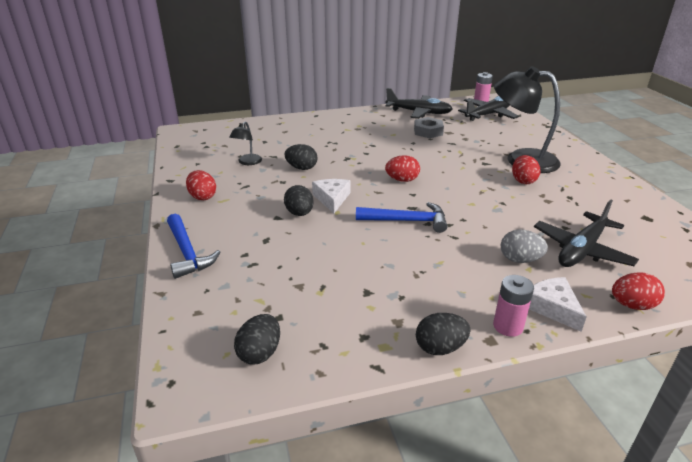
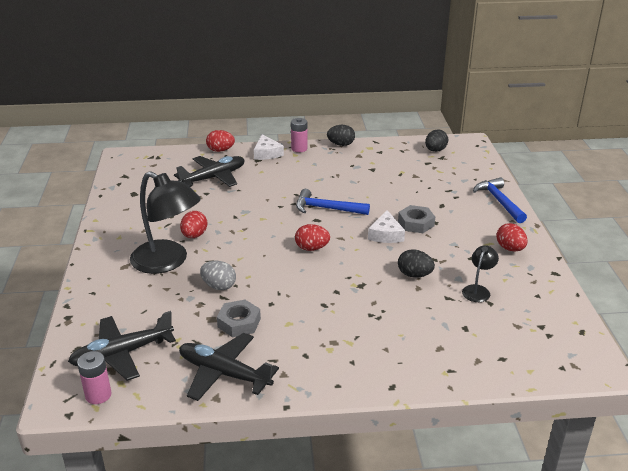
camera: 170 degrees left, 0 degrees up
(299, 213) = (416, 223): black egg -> grey nut
(520, 260) = (262, 176): grey egg -> grey egg (219, 286)

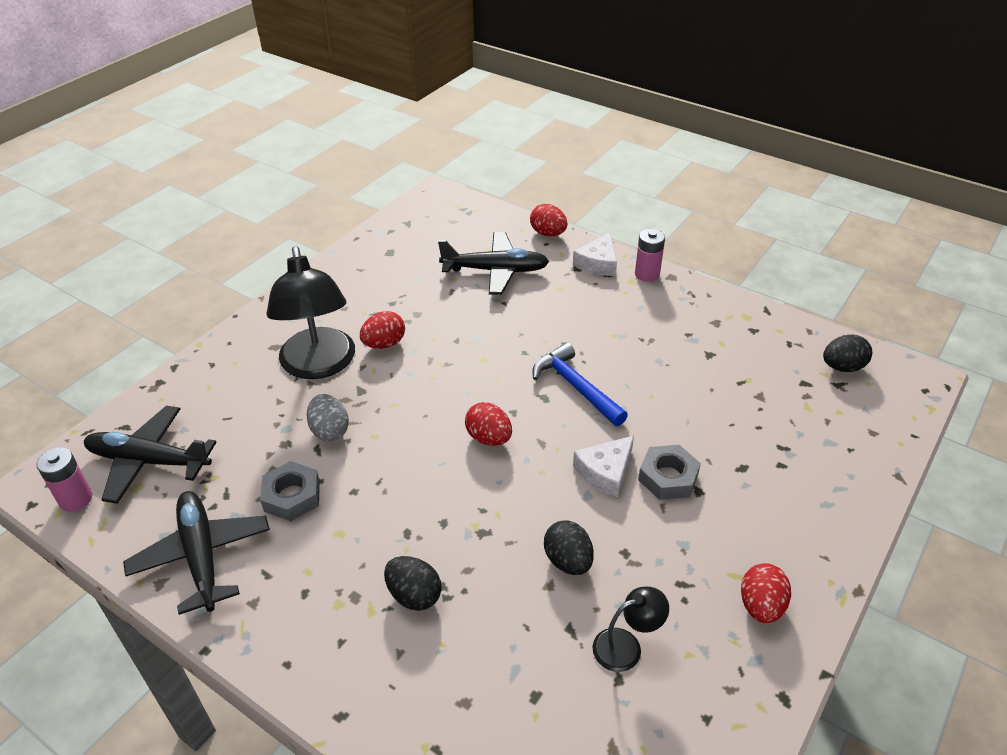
camera: 40 degrees right, 10 degrees up
(341, 144) = (710, 293): black egg -> black egg (414, 595)
(499, 201) = (843, 511): blue hammer -> none

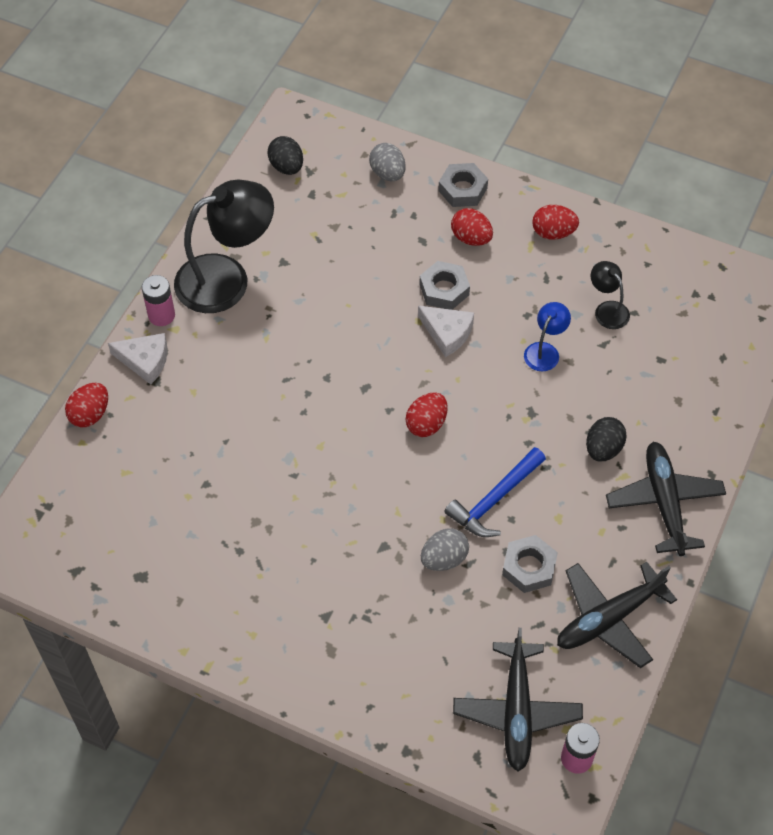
camera: 100 degrees left, 15 degrees up
(319, 365) = (354, 596): black lamp -> black lamp (226, 278)
(384, 344) = (310, 541): red egg -> red egg (471, 238)
(495, 271) = (169, 457): black plane -> black plane (664, 502)
(568, 561) = (545, 351): black egg -> blue lamp
(575, 387) = (346, 363): blue hammer -> blue hammer (494, 500)
(828, 518) = (463, 189): none -> grey nut
(845, 449) = (387, 173): none -> grey egg

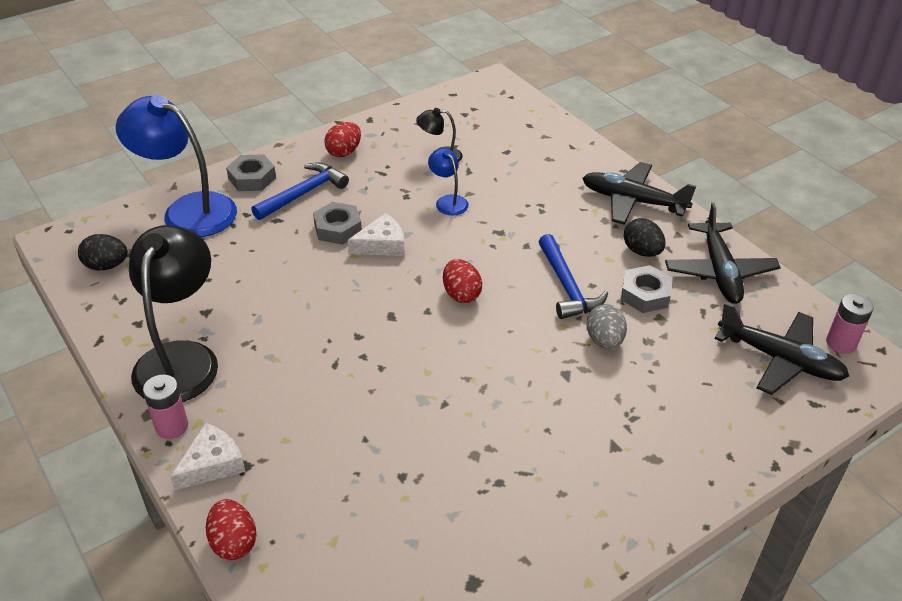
camera: 60 degrees left, 15 degrees down
(387, 173) = (188, 210): grey egg -> blue lamp
(471, 238) = (303, 193): red egg -> blue hammer
(603, 449) = (563, 210): black egg -> black egg (642, 251)

